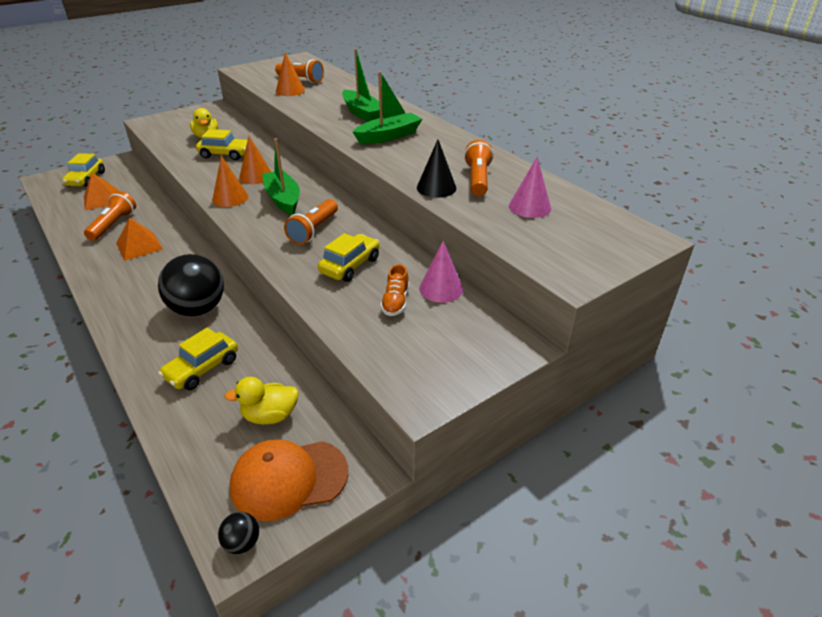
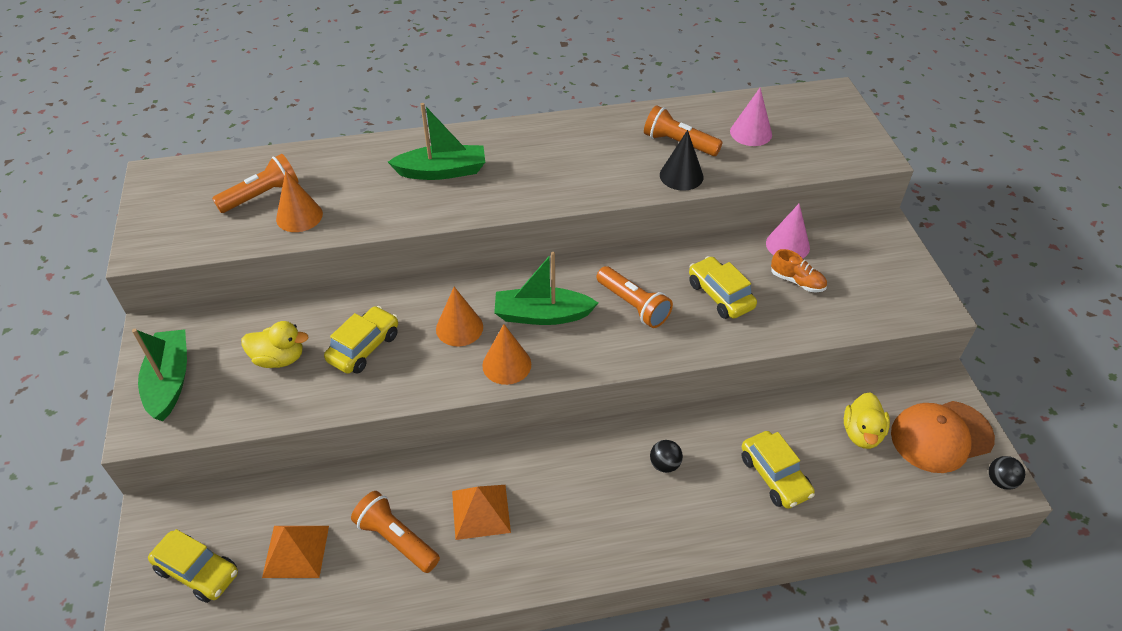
camera: 65 degrees left, 10 degrees up
(198, 309) = (664, 464): black ball -> black ball, size x0.43
(289, 479) = (941, 436): orange cap -> orange cap turned 60 degrees clockwise
(388, 136) = (530, 170): green boat -> green boat (170, 381)

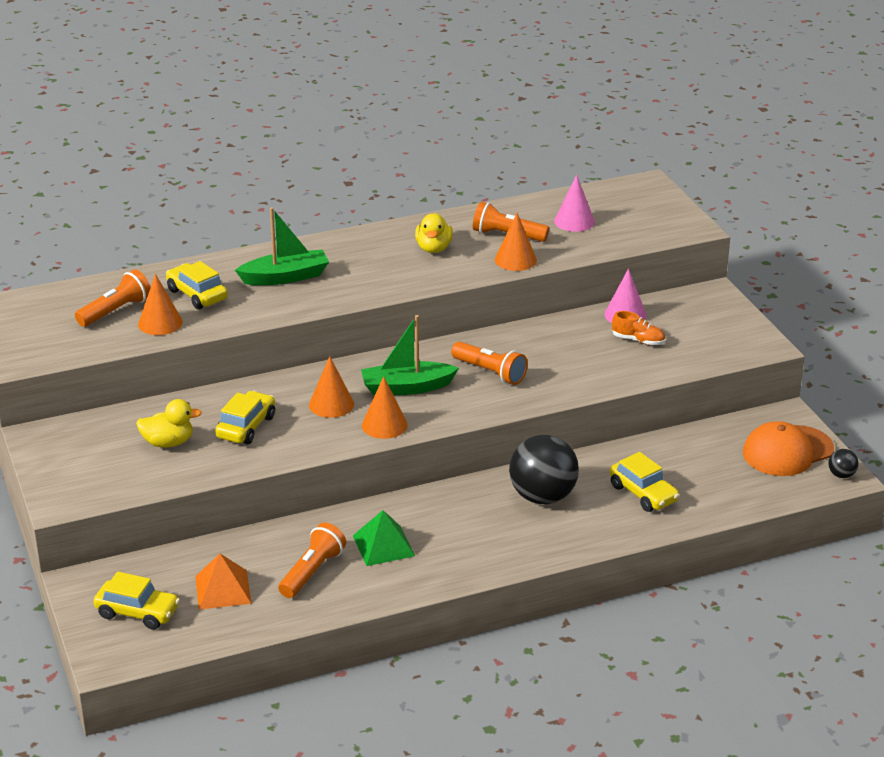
camera: 10 degrees left, 15 degrees down
(170, 381) = (70, 469): green boat -> none
(396, 539) = (312, 572): orange flashlight -> orange flashlight turned 90 degrees clockwise
(481, 511) = (383, 545): orange pyramid -> green pyramid
(664, 464) = (542, 497): black ball -> black ball, size x2.31
(681, 176) = (515, 260): black cone -> orange cone
(720, 295) = (569, 357): yellow car -> yellow car (197, 295)
(861, 433) = (716, 457): yellow duck -> yellow duck (433, 248)

